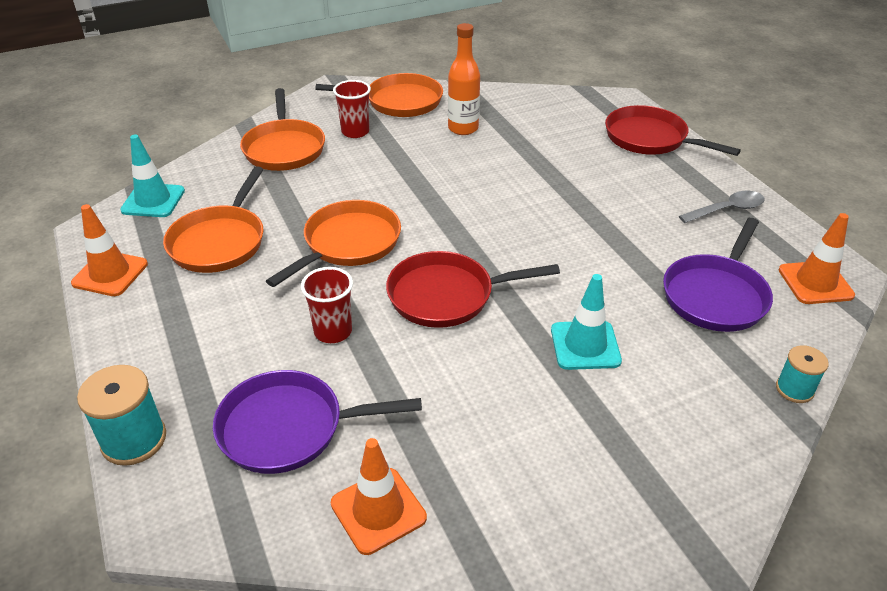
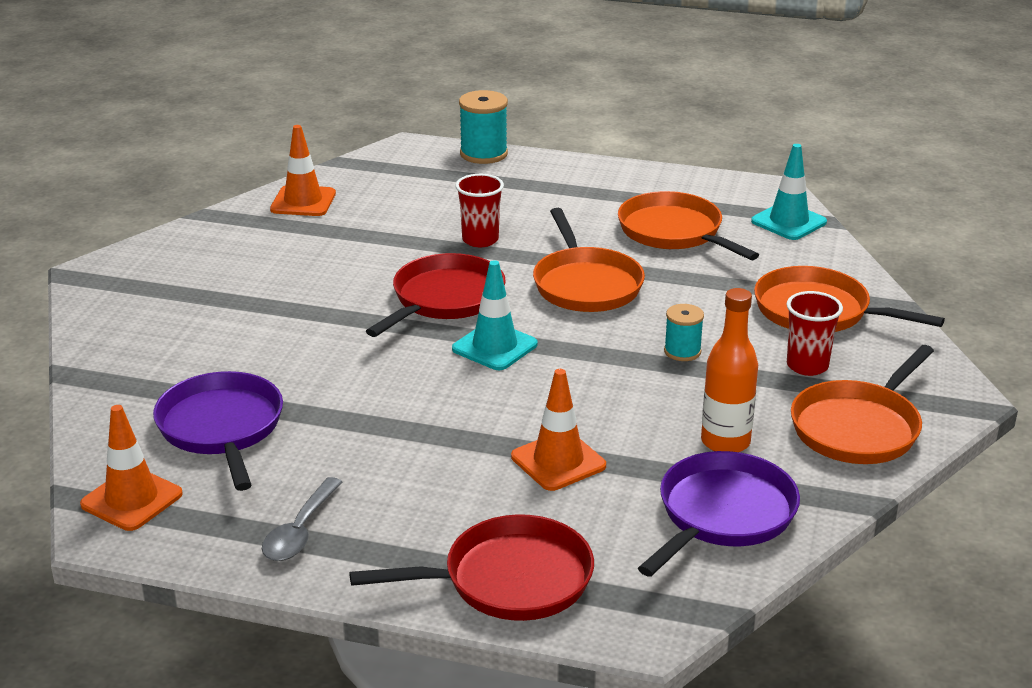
camera: 130 degrees right, 10 degrees down
(110, 274) = (688, 182): orange traffic cone -> orange traffic cone (558, 461)
(289, 428) = (412, 197): purple pan -> purple pan (722, 515)
(585, 345) = (290, 330): turquoise traffic cone -> turquoise traffic cone (494, 347)
(794, 389) = (90, 393): turquoise spool -> turquoise spool (682, 351)

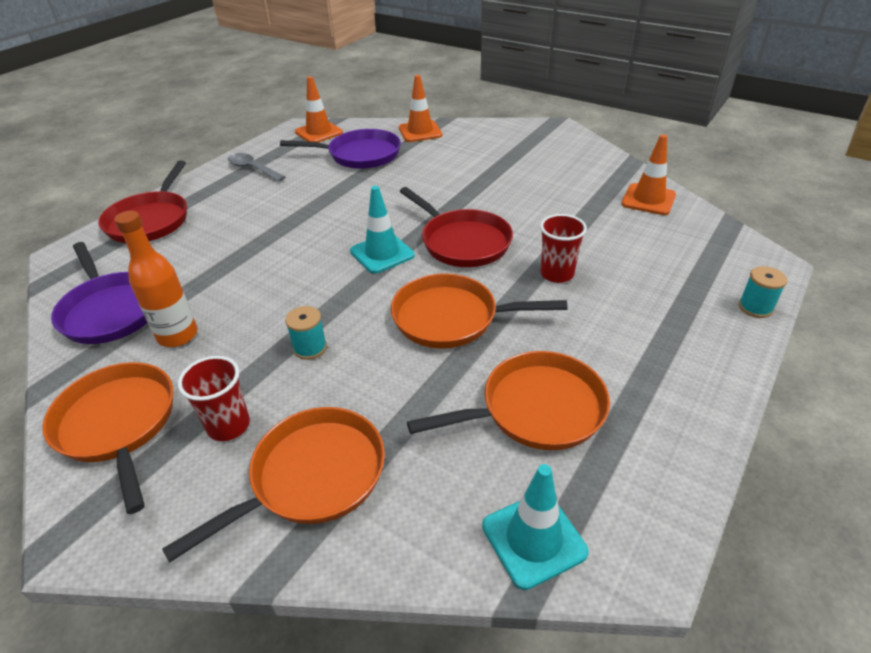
camera: 110 degrees right, 10 degrees up
(483, 154) = (755, 307): turquoise spool -> turquoise spool, size x0.62
(558, 461) = (230, 255): orange traffic cone -> orange traffic cone (420, 132)

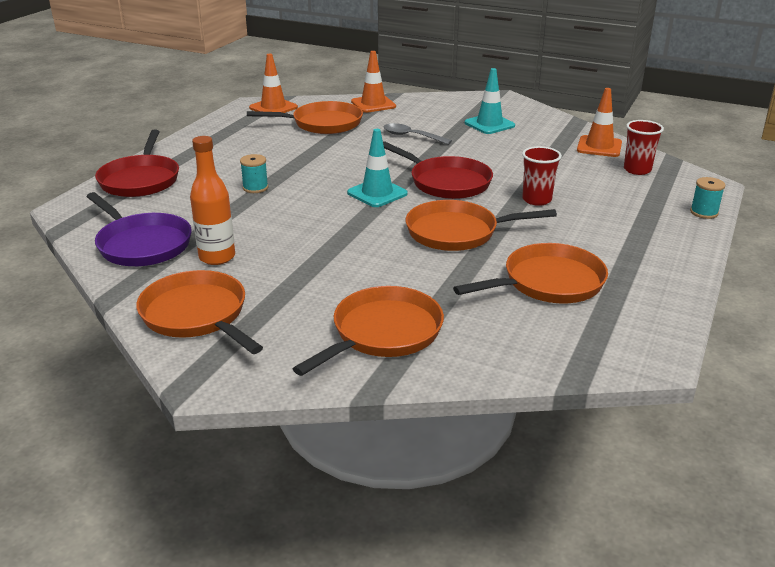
camera: 10 degrees left, 10 degrees down
(228, 426) = (296, 309): red cup -> red cup (637, 170)
(253, 169) = (221, 138): grey spoon -> grey spoon (411, 136)
(310, 348) = (342, 258): turquoise spool -> turquoise spool (255, 188)
(360, 155) = (323, 124): purple pan -> orange pan
(534, 539) = (571, 352): turquoise traffic cone -> turquoise traffic cone (489, 124)

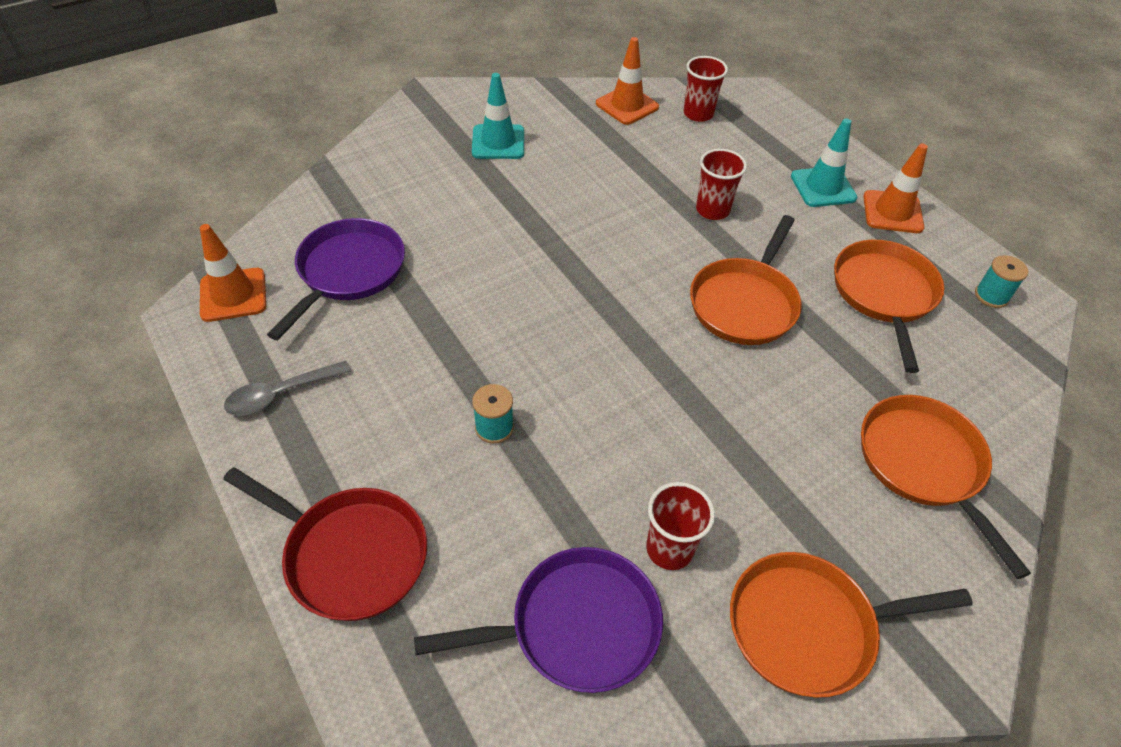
camera: 60 degrees left, 20 degrees up
(217, 257) = (669, 549): orange bottle -> red cup
(323, 124) = (348, 272): orange pan -> purple pan
(373, 104) = (334, 198): orange traffic cone -> orange traffic cone (892, 212)
(377, 193) = (604, 320): turquoise traffic cone -> turquoise traffic cone (823, 187)
(411, 136) = (470, 216): grey spoon -> grey spoon (280, 394)
(446, 182) = (620, 251): red pan -> none
(704, 212) = (811, 129): turquoise spool -> turquoise spool (991, 296)

